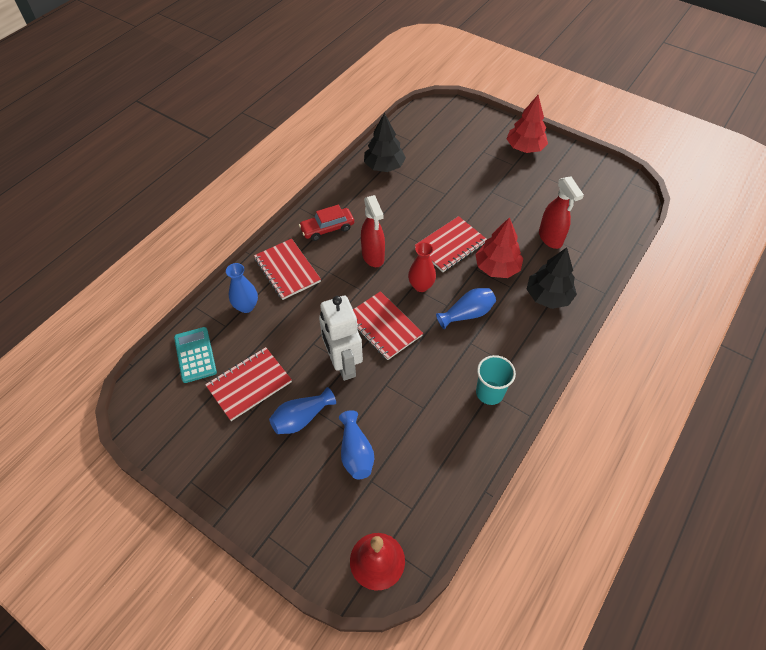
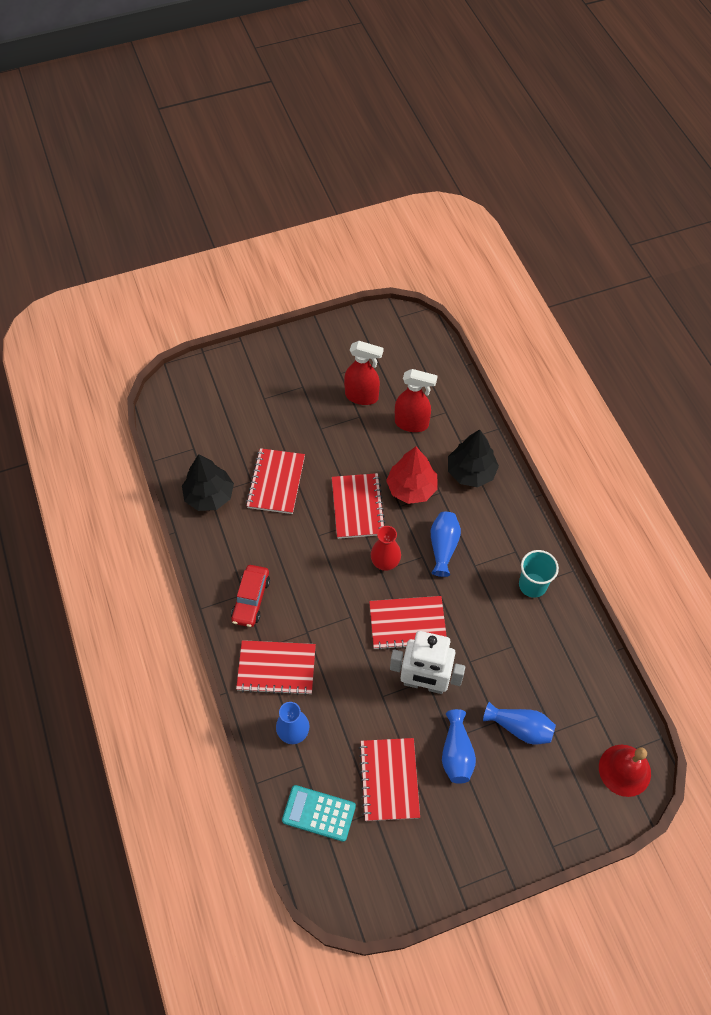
camera: 55 degrees left, 5 degrees up
(373, 256) = (319, 581): red spray bottle -> red spray bottle (362, 396)
(426, 192) = (276, 482): none -> red notebook
(525, 148) = (289, 362): red tree -> none

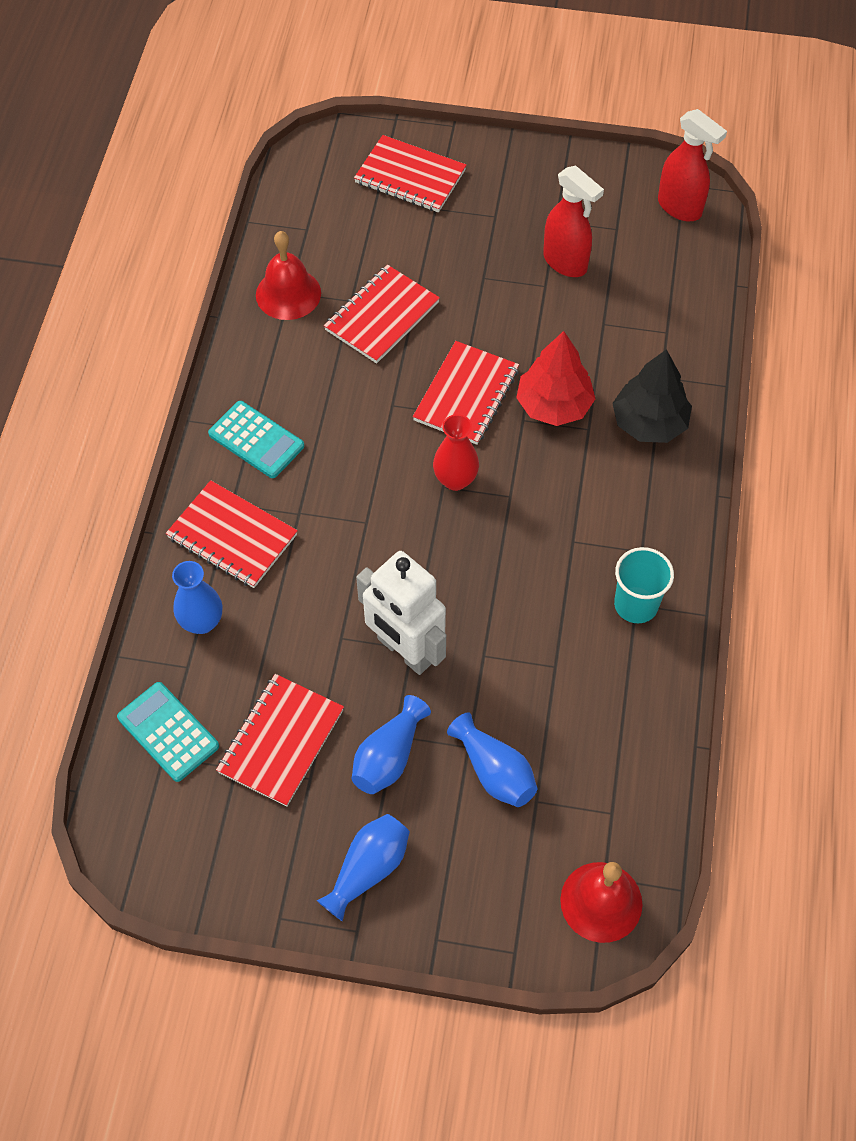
camera: 30 degrees right, 0 degrees up
(209, 495) = (288, 294): black tree -> red bell
(251, 599) = (256, 440): red car -> turquoise calculator
(407, 624) = (433, 568): red notebook -> red notebook (410, 177)
(412, 423) = (610, 326): red spray bottle -> red spray bottle (680, 208)
(443, 547) = (546, 498): blue vase -> blue vase (368, 869)

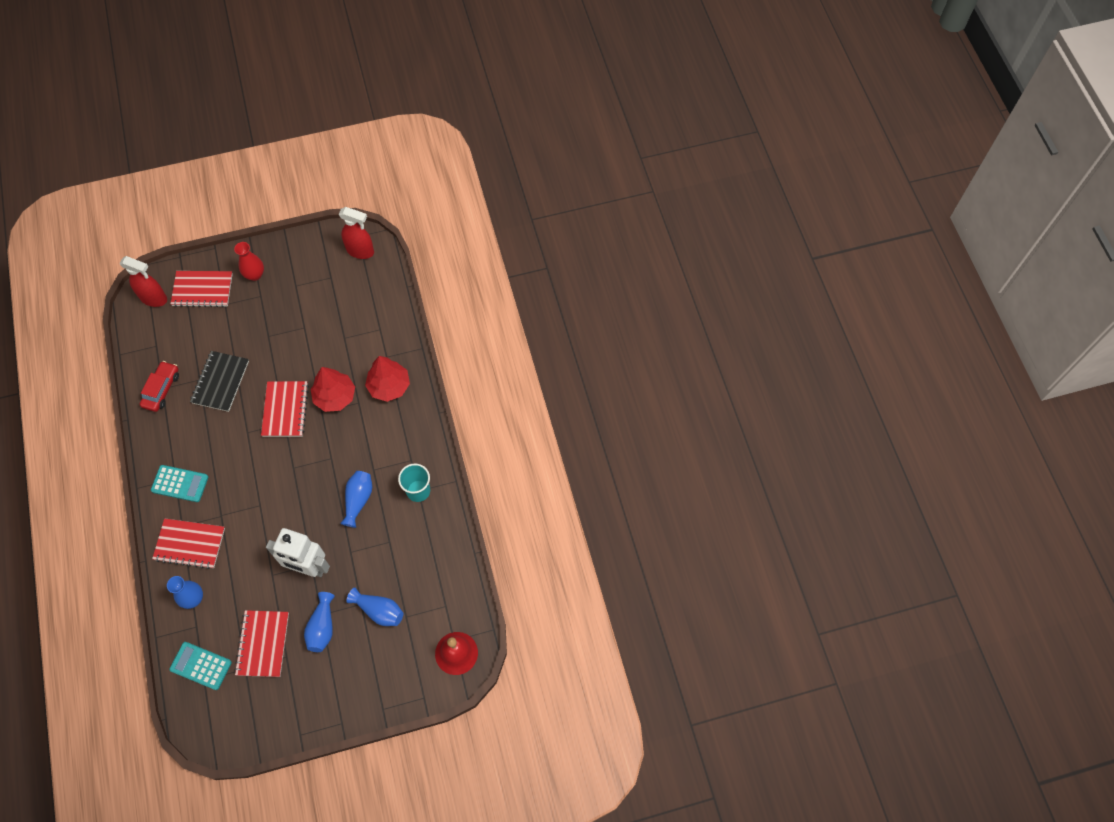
camera: 25 degrees left, 5 degrees up
(288, 294) = (161, 389): red bell -> red car
(368, 869) = (335, 690): blue vase -> blue vase (358, 500)
(382, 316) = (220, 382): red notebook -> black notebook
(455, 480) = (298, 461): red vase -> red vase (255, 275)
(565, 262) = (310, 309): red spray bottle -> red spray bottle (154, 298)
(649, 423) = (389, 386): black tree -> red tree

